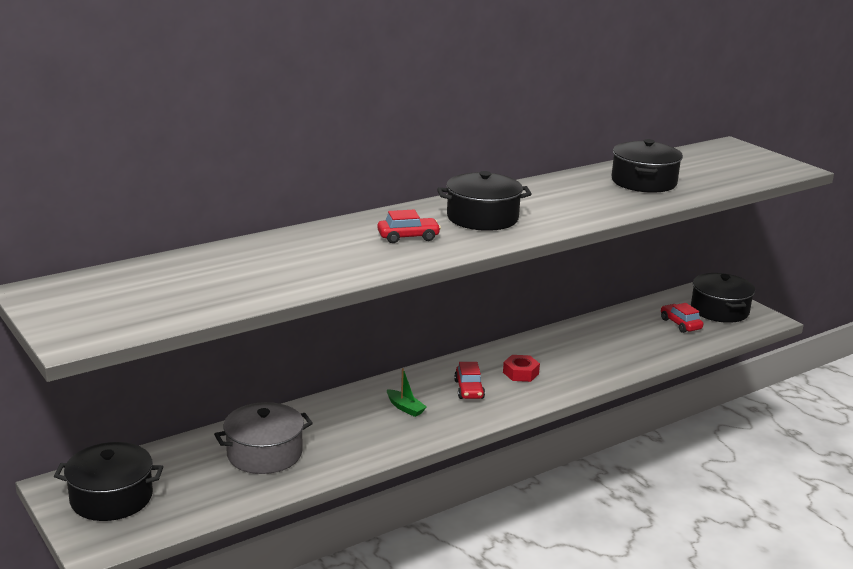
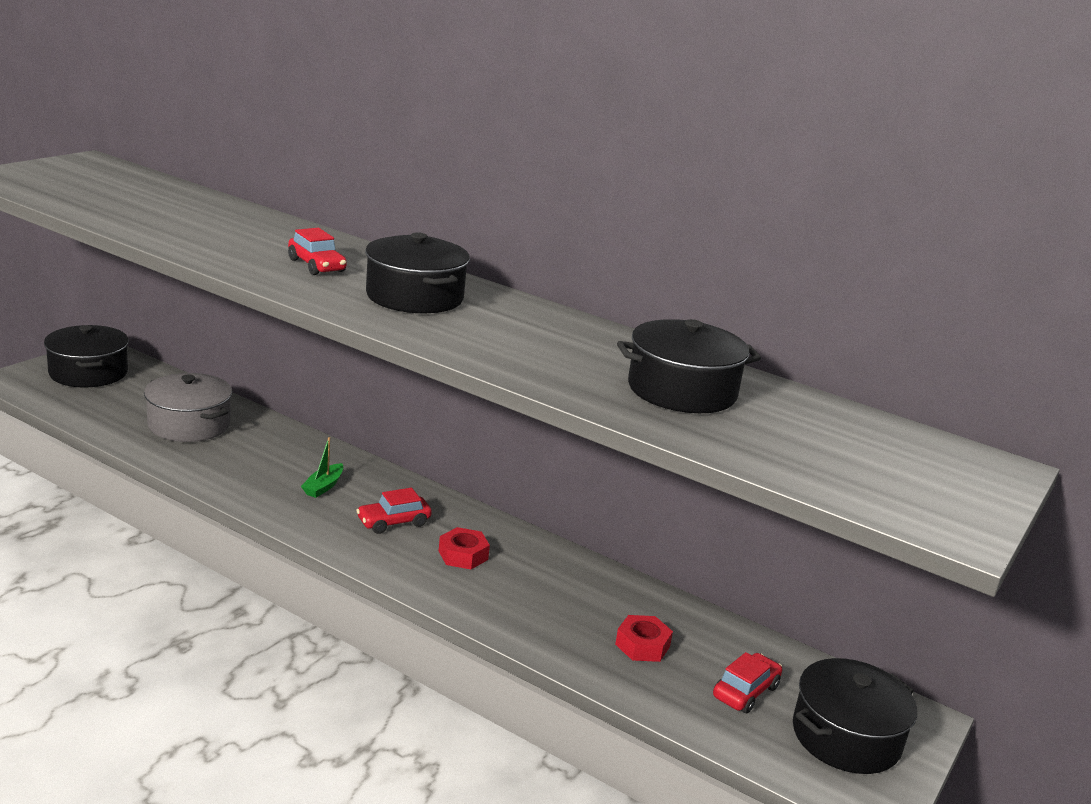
camera: 65 degrees right, 0 degrees up
(633, 340) = (642, 645): none -> red nut

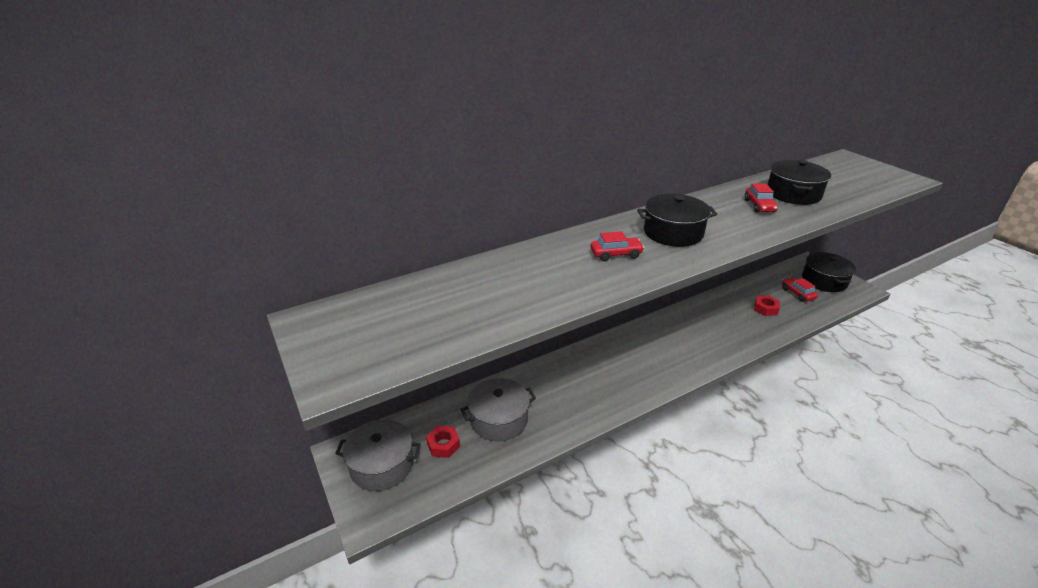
camera: 60 degrees left, 10 degrees up
(88, 373) = (382, 465): black pot -> grey pot
(323, 487) = (603, 374): green boat -> none
(393, 522) = (649, 356): red car -> red car (759, 206)
(463, 555) = (686, 340): red nut -> red nut (443, 445)

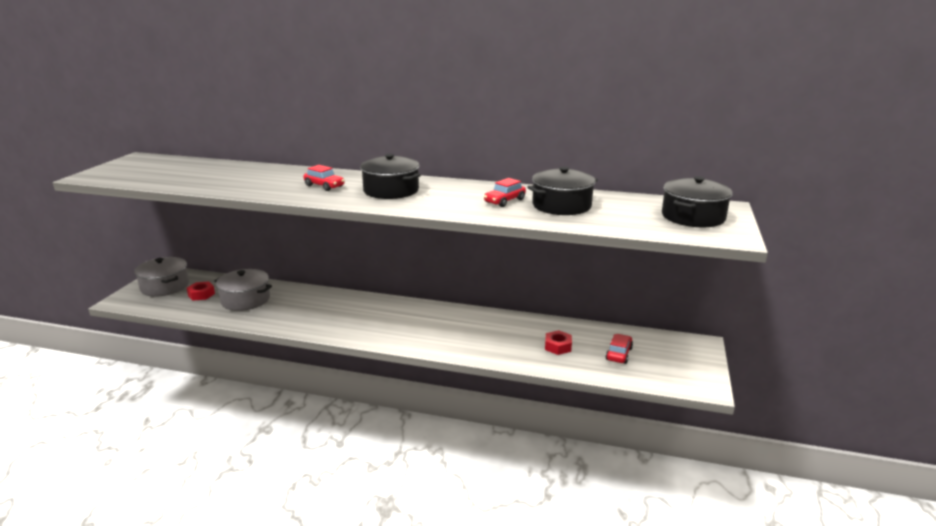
camera: 45 degrees right, 10 degrees down
(824, 281) = (675, 361): black pot -> black pot (693, 217)

